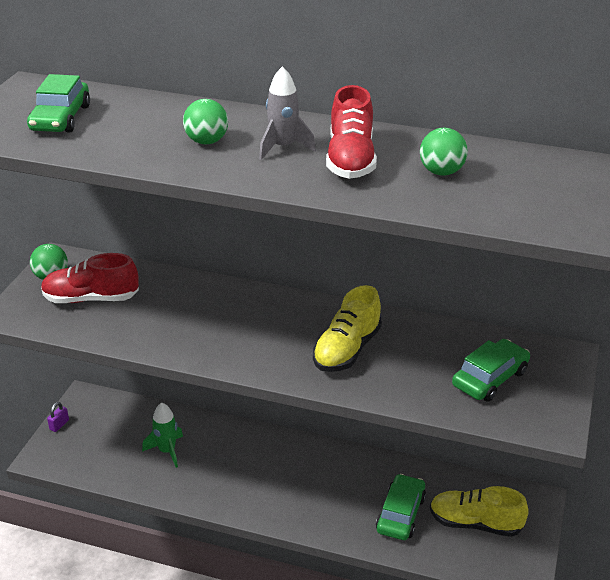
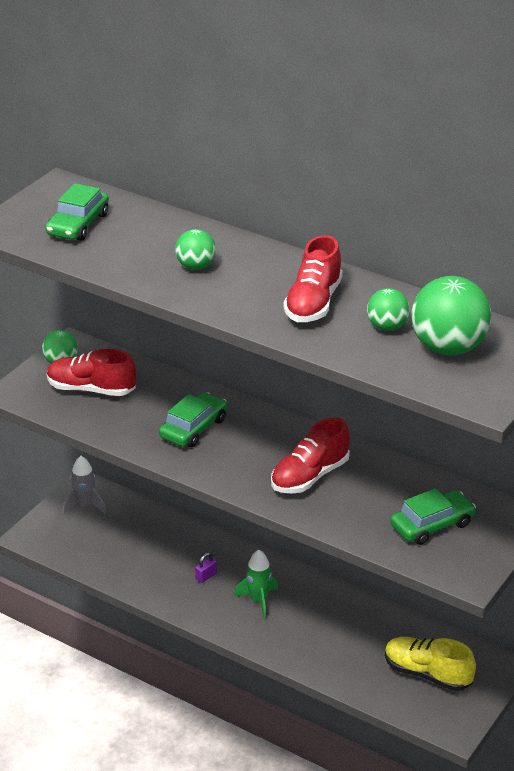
camera: 15 degrees right, 0 degrees up
(59, 425) = (53, 509): purple padlock -> purple padlock (206, 576)
(167, 451) = (150, 552): green rocket -> green rocket (258, 601)
(283, 147) = (260, 282): grey rocket -> grey rocket (84, 506)
(347, 350) = (310, 476): yellow shoe -> red shoe
(400, 514) = (357, 652): green car -> green car (193, 428)
(517, 183) = (448, 348): none -> green ball

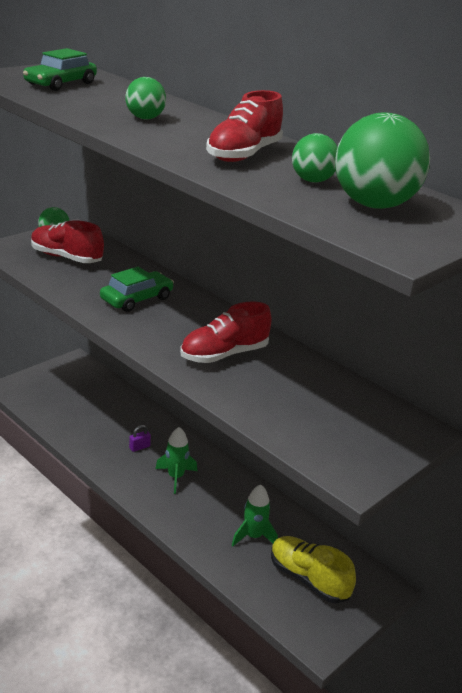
camera: 10 degrees right, 5 degrees down
(84, 506) = (68, 374): grey rocket -> none
(361, 645) = (253, 536): none -> green rocket
(432, 525) = (330, 419): green car -> none

